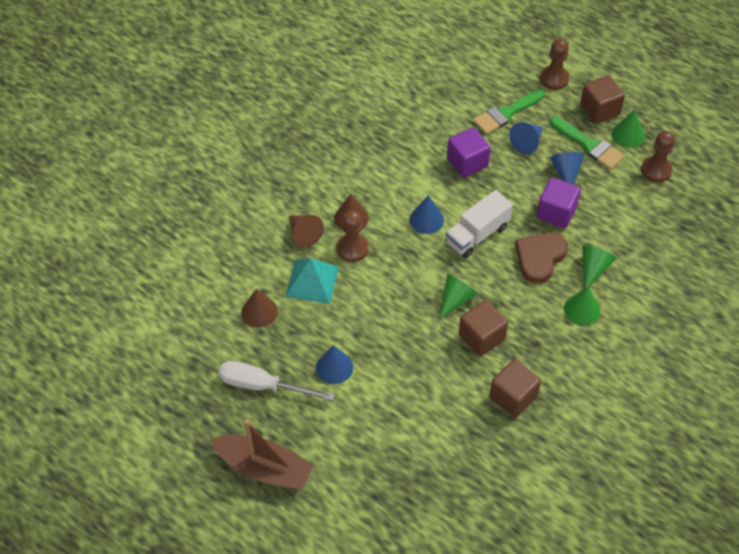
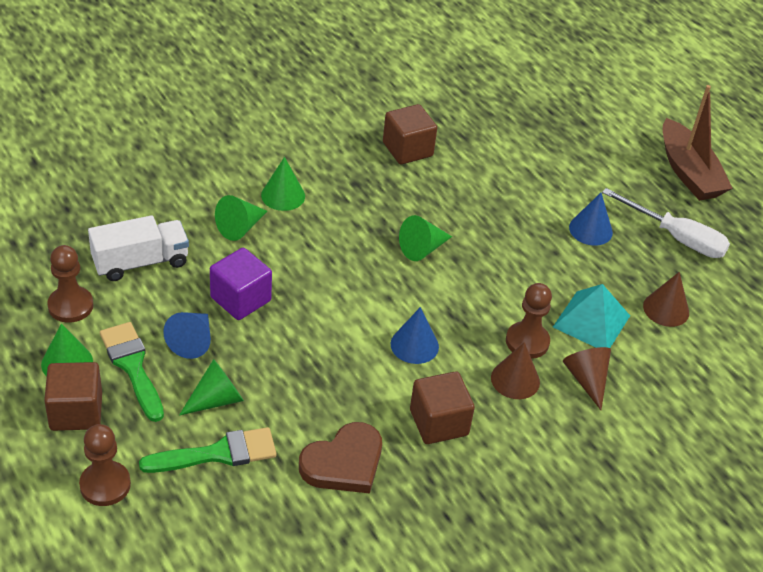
camera: 165 degrees left, 10 degrees down
(264, 468) = (688, 172): brown boat -> brown boat turned 150 degrees counterclockwise
(467, 162) = (319, 400): purple cube -> none
(477, 235) = (358, 306): white truck -> white truck (140, 262)
(481, 337) = (412, 206): brown cube -> brown cube (439, 422)
(527, 143) = (216, 399): blue cone -> green cone
(539, 258) = (296, 258): brown heart -> brown heart (344, 463)

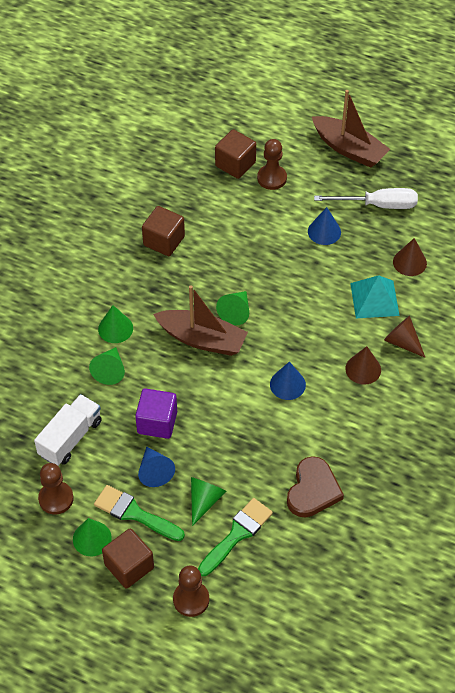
camera: 30 degrees left, 10 degrees up
(362, 253) = (202, 339): none -> brown boat
(439, 422) = (343, 427): brown cube -> brown cube (235, 164)
(527, 341) = (349, 338): brown pawn -> brown pawn (272, 178)

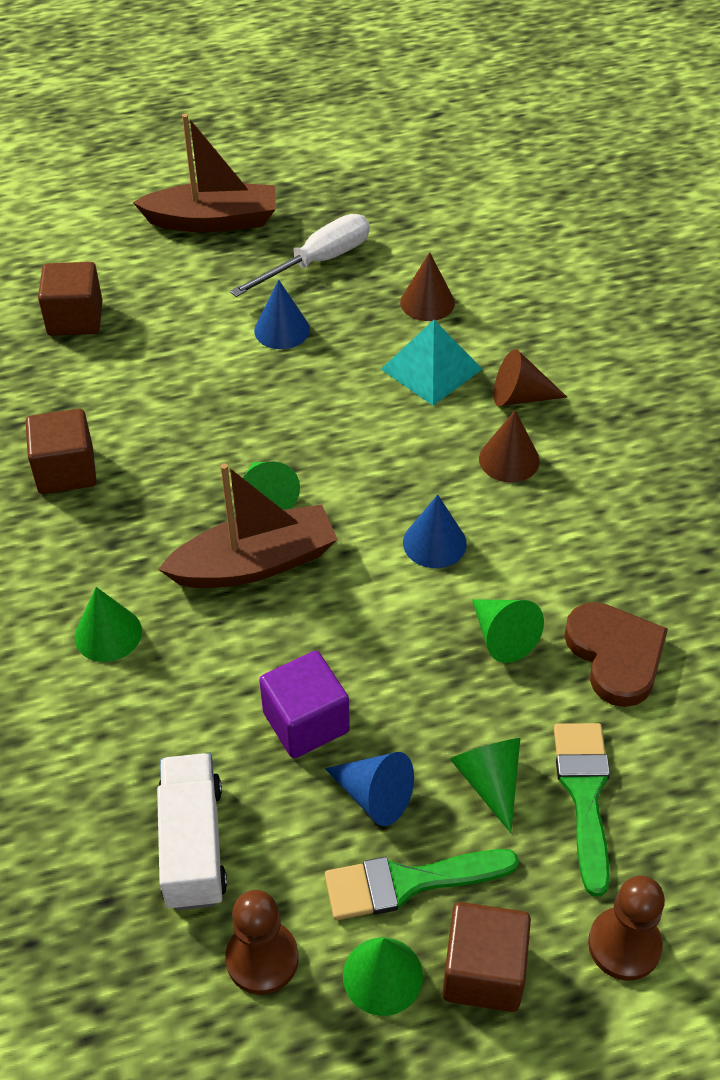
camera: 40 degrees left, 5 degrees down
(110, 370) = (158, 699): green cone -> green cone (502, 637)
(272, 178) = (144, 307): brown pawn -> none

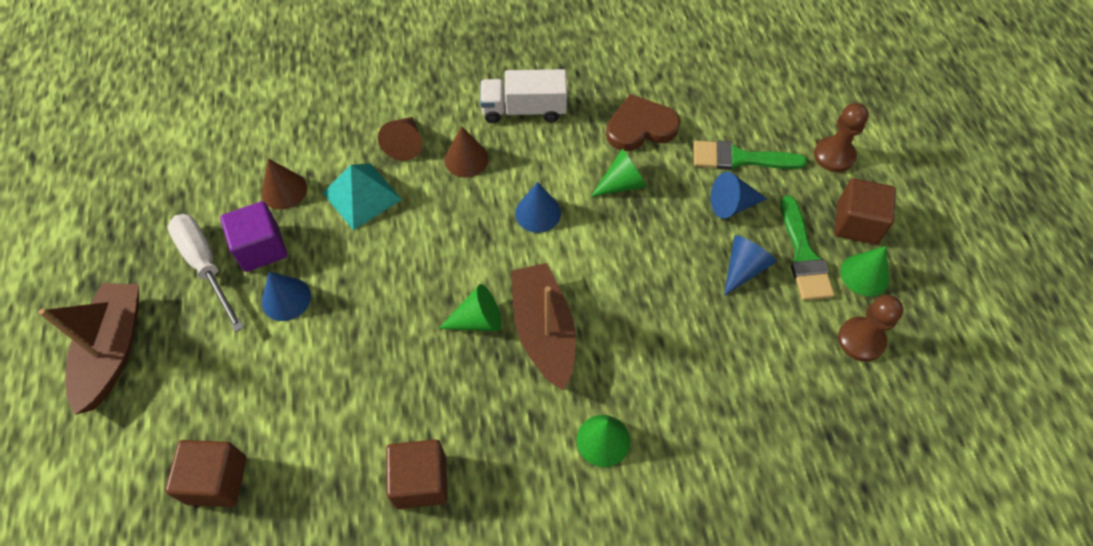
camera: 85 degrees left, 10 degrees up
(193, 844) = (784, 379): white truck -> white truck (524, 110)
(306, 722) = (687, 305): purple cube -> purple cube (261, 248)
(489, 781) = (732, 205): green cone -> blue cone

